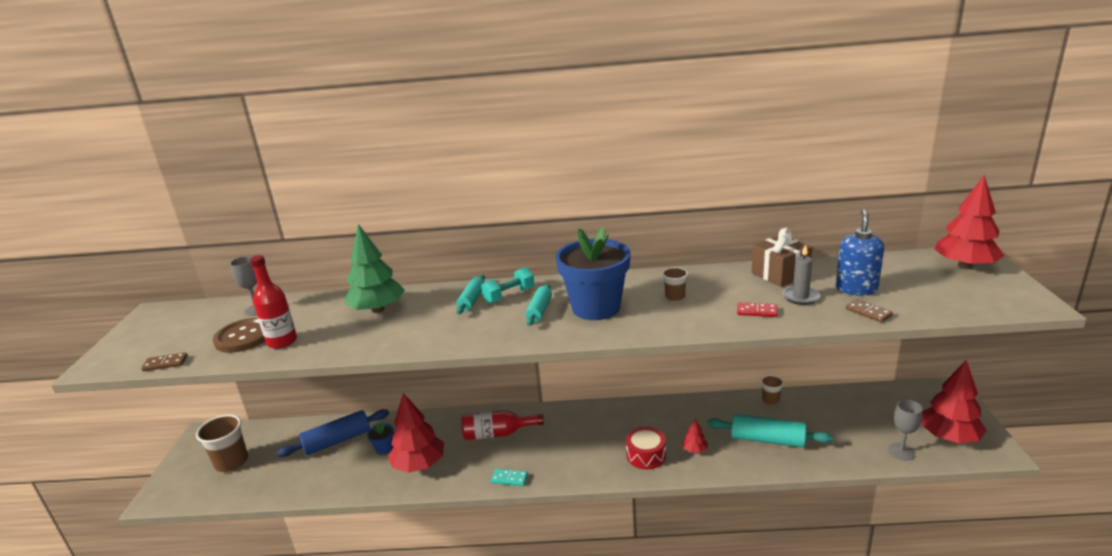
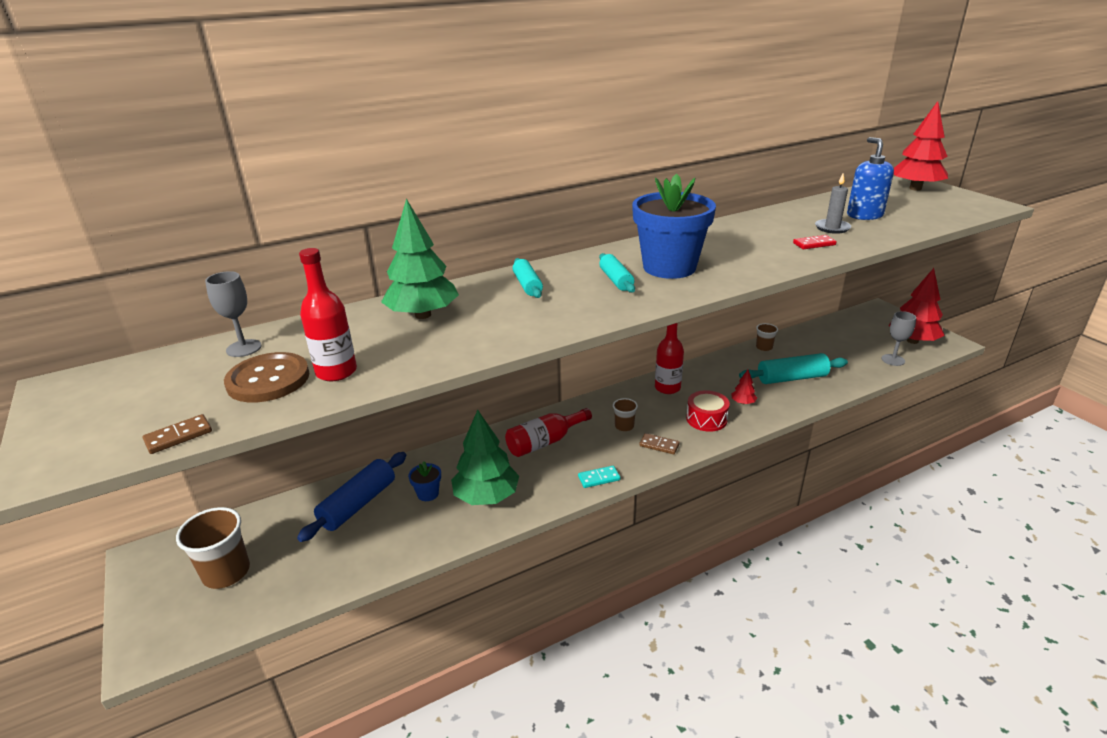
camera: 30 degrees left, 5 degrees up
(419, 465) = (486, 496): red tree -> green tree
(509, 295) = (563, 274): turquoise dumbbell -> none
(639, 415) = (667, 388): none -> red bottle
(675, 296) = (729, 245): brown cup -> brown cup (624, 426)
(780, 274) = (792, 215): brown gift -> none
(868, 312) = (897, 229): brown domino -> brown domino (659, 445)

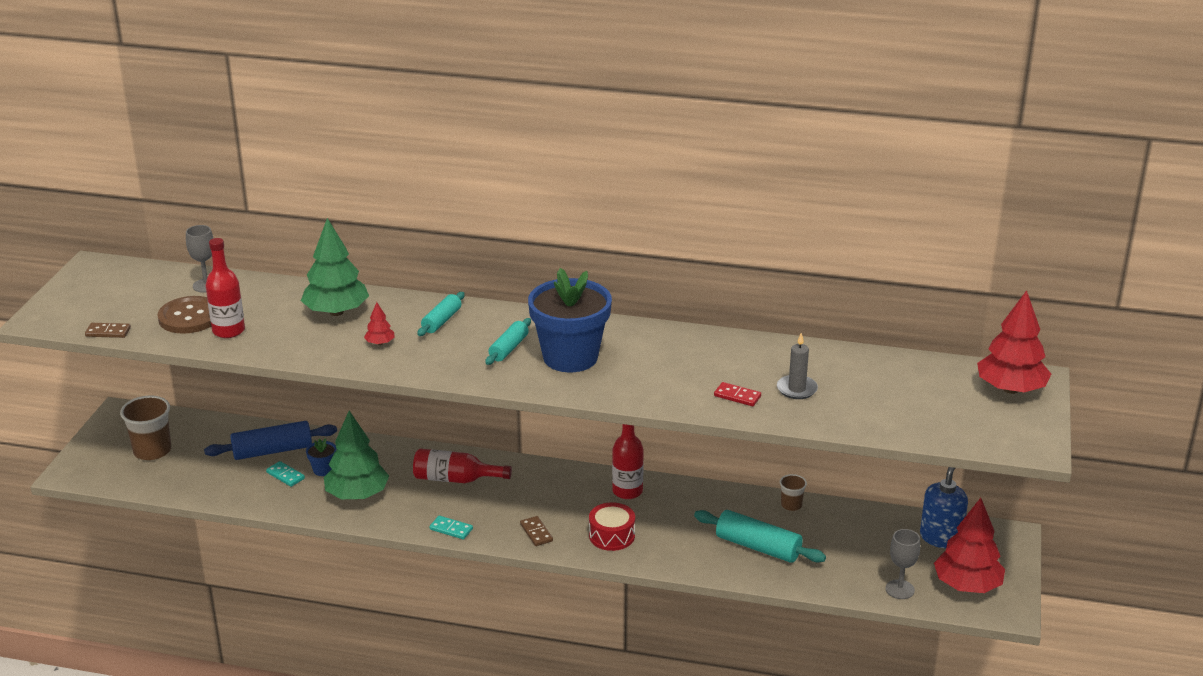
camera: 40 degrees right, 0 degrees up
(399, 517) = (285, 475): none -> turquoise domino
(624, 426) = (535, 502): brown cup -> none
(743, 402) = (669, 541): red tree -> red tree (380, 343)
(864, 215) = (864, 392): blue soap dispenser -> blue soap dispenser (940, 538)

